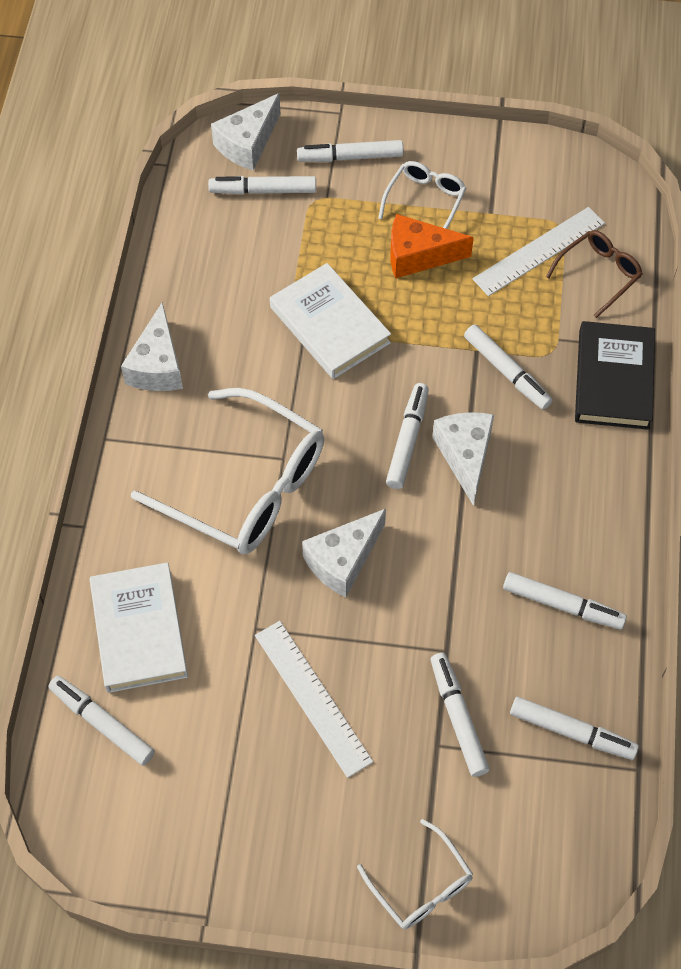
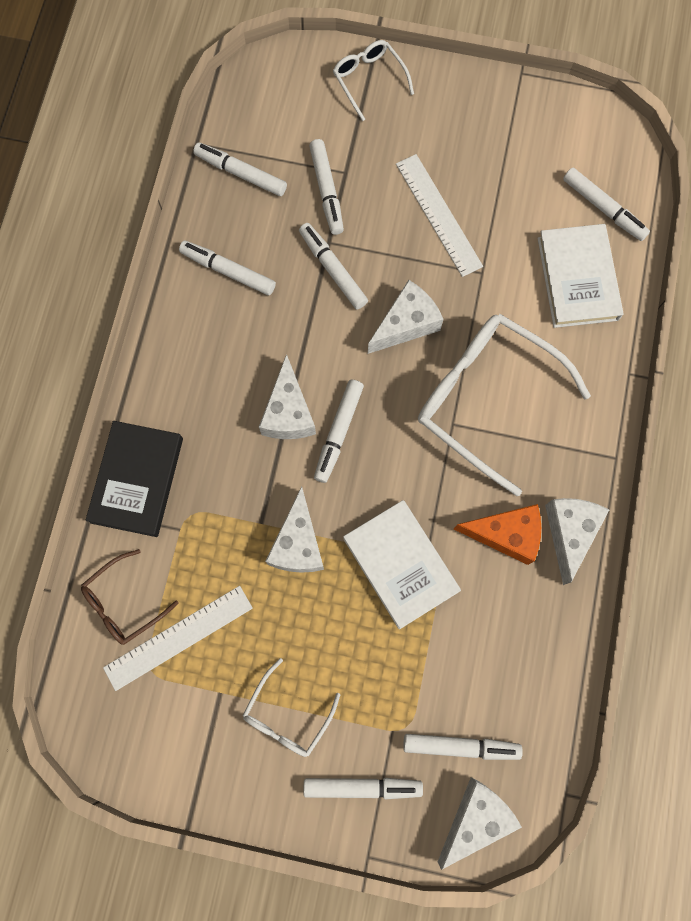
camera: 175 degrees left, 15 degrees up
(418, 256) = (303, 642): orange cheese -> orange cheese (505, 534)
(435, 335) = (298, 543): none -> white cheese
(506, 371) = (236, 497): white marker -> white marker (333, 270)

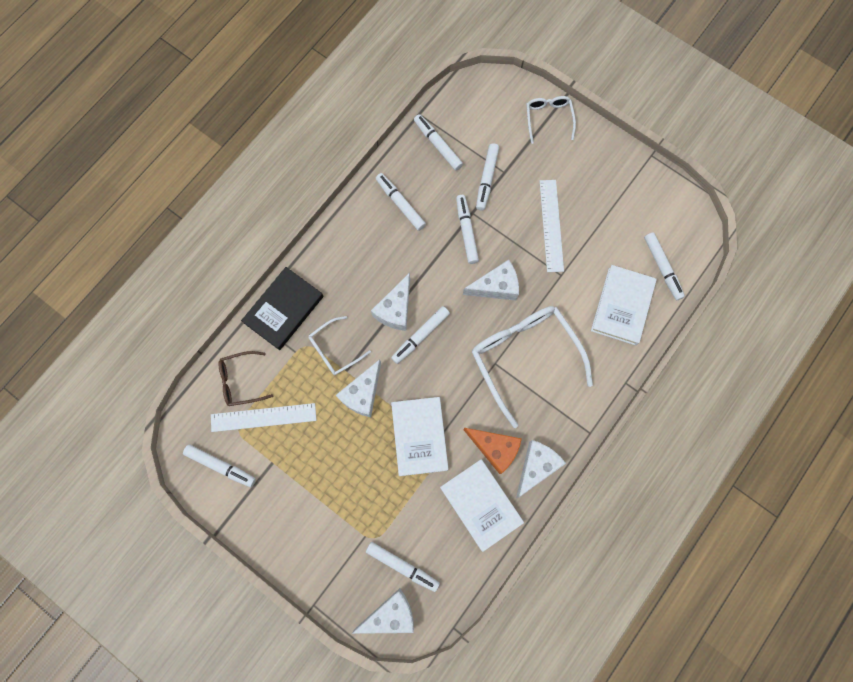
camera: 25 degrees right, 0 degrees up
(287, 715) = (306, 496): white glasses -> white glasses (334, 350)
(362, 786) = (330, 561): white marker -> white marker (221, 466)
(523, 615) = (481, 504): none -> white book

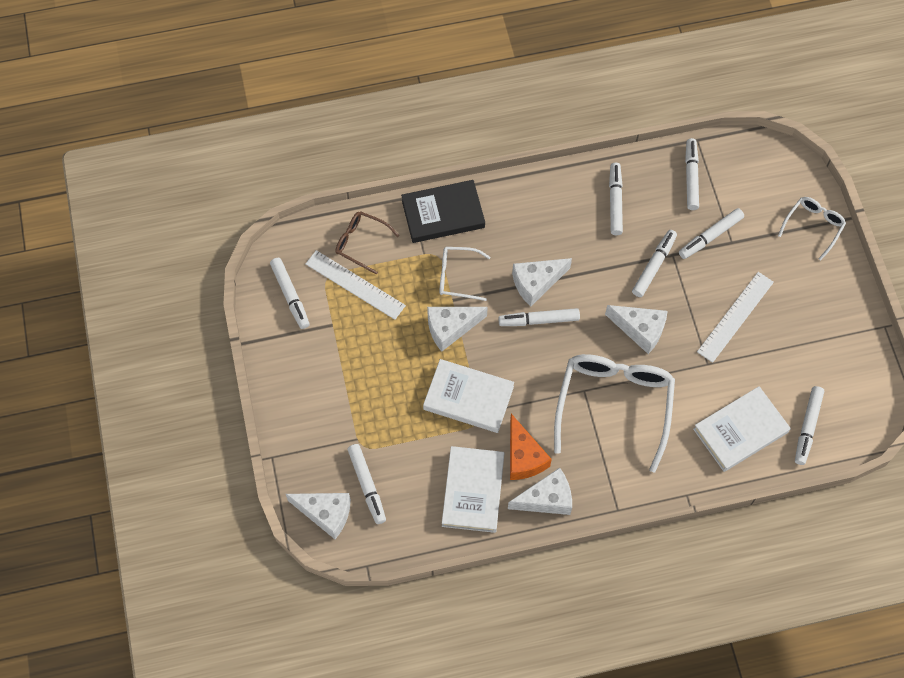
camera: 40 degrees right, 10 degrees down
(419, 436) = (468, 398): white book -> white book turned 75 degrees clockwise

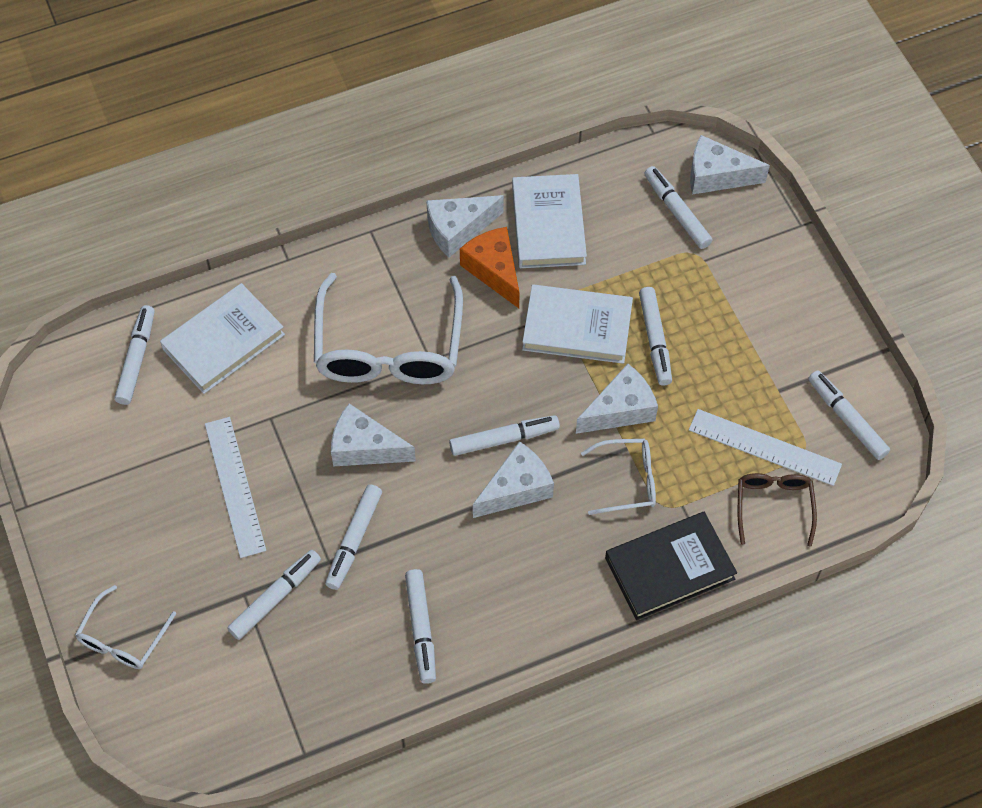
camera: 170 degrees right, 5 degrees down
(361, 243) = (773, 506): brown glasses -> brown glasses turned 105 degrees counterclockwise
(691, 177) = (310, 688): white marker -> white marker (655, 339)
(735, 317) = (234, 486): white ruler -> white ruler turned 45 degrees counterclockwise

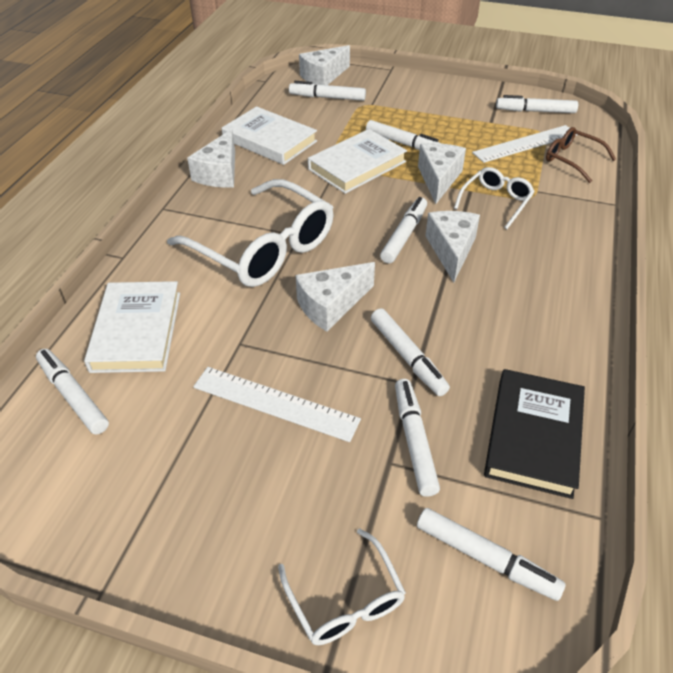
camera: 50 degrees left, 15 degrees down
(421, 628) = (528, 363): white marker -> white marker (485, 558)
(494, 271) = (270, 175): orange cheese -> none
(669, 568) = (582, 218): black book -> black book (533, 435)

